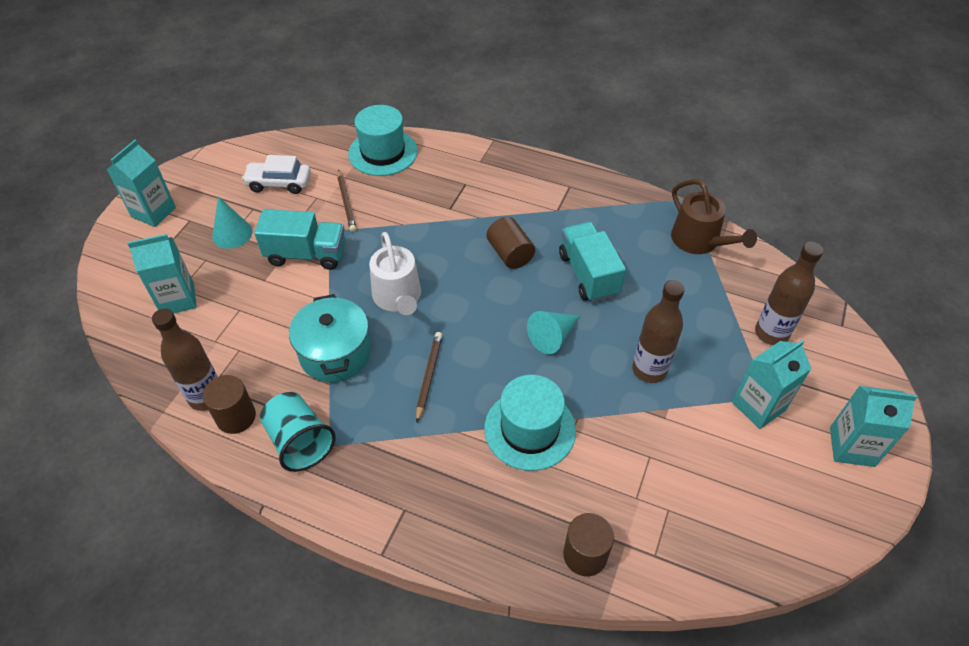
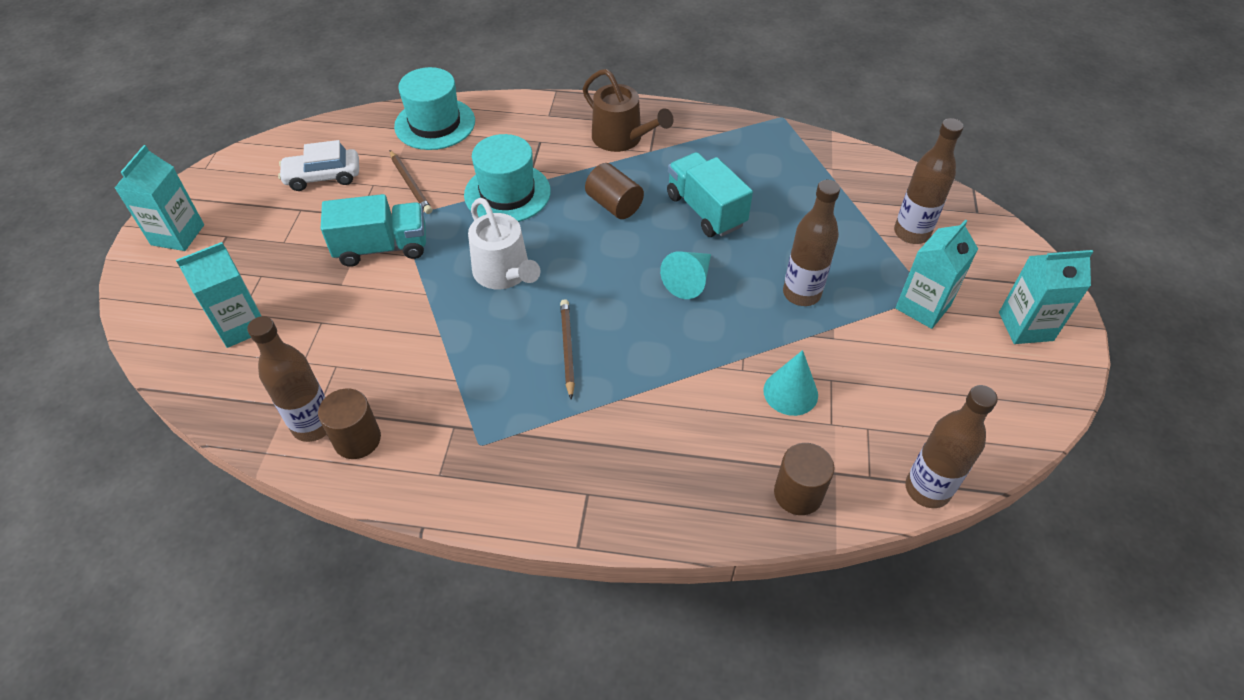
camera: 15 degrees left, 0 degrees up
(232, 234) = (284, 241): turquoise cone -> turquoise cone (790, 392)
(300, 442) = (443, 449): turquoise cup -> none
(335, 353) = (452, 347): turquoise pot -> none
(530, 429) = (696, 380): turquoise hat -> turquoise hat (507, 193)
(699, 241) = (809, 156): brown watering can -> brown watering can (622, 138)
(704, 580) = (927, 489): none -> brown bottle

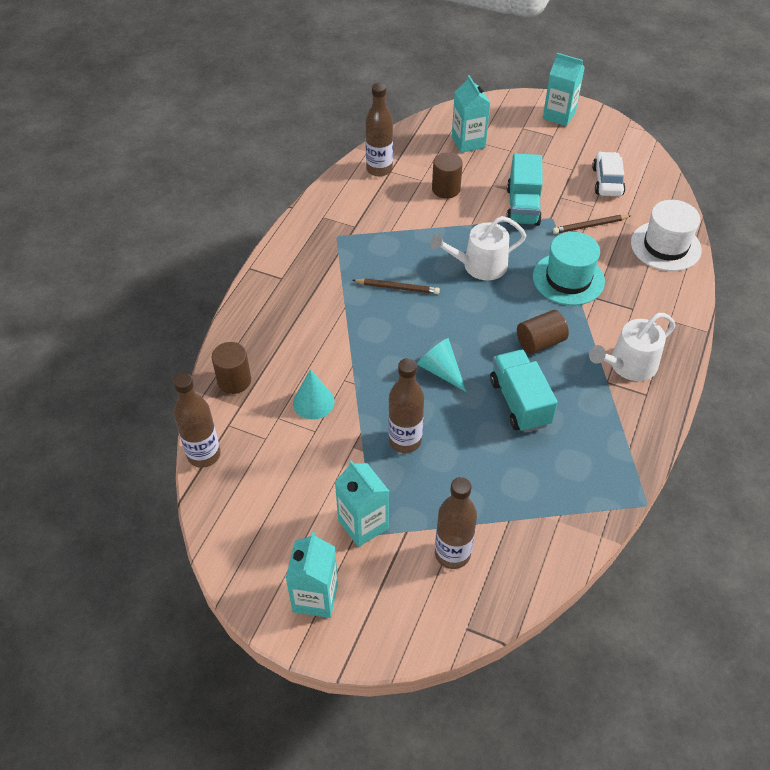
camera: 105 degrees right, 0 degrees up
(357, 439) = (362, 186): brown cylinder -> brown cylinder (446, 189)
(435, 124) = (665, 246): turquoise hat -> white hat
(622, 138) = (629, 365): brown watering can -> white watering can
(705, 210) = (519, 402): turquoise truck -> turquoise truck turned 90 degrees counterclockwise

